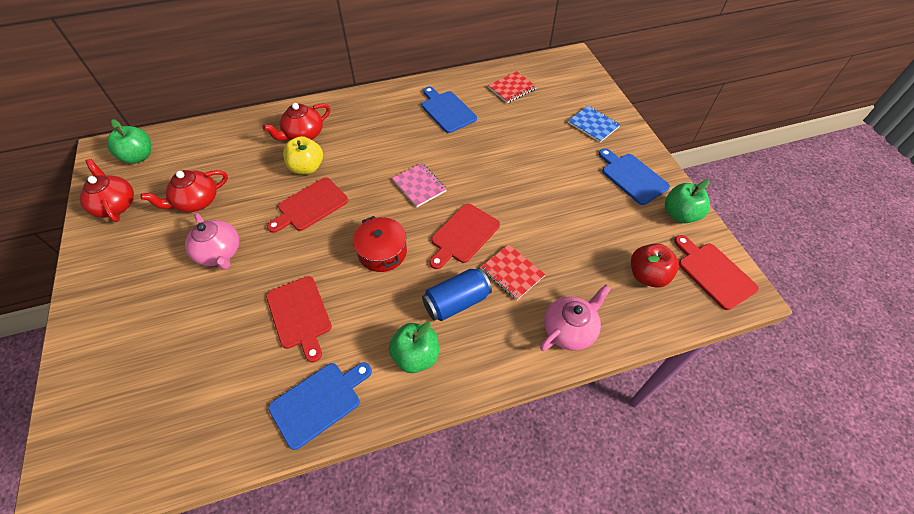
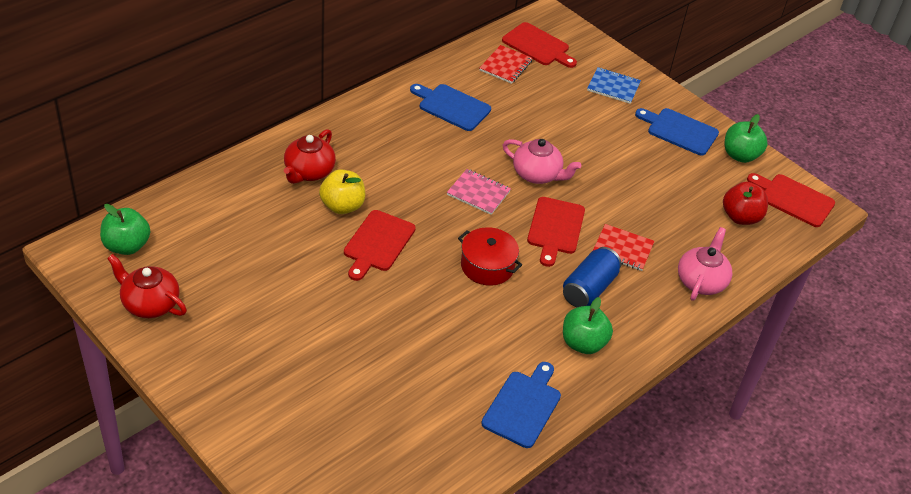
camera: 30 degrees left, 10 degrees down
(196, 201) = (245, 274): red teapot -> none
(220, 253) = (317, 315): pink teapot -> pink teapot (537, 174)
(300, 314) = (449, 344): red cutting board -> red cutting board (538, 46)

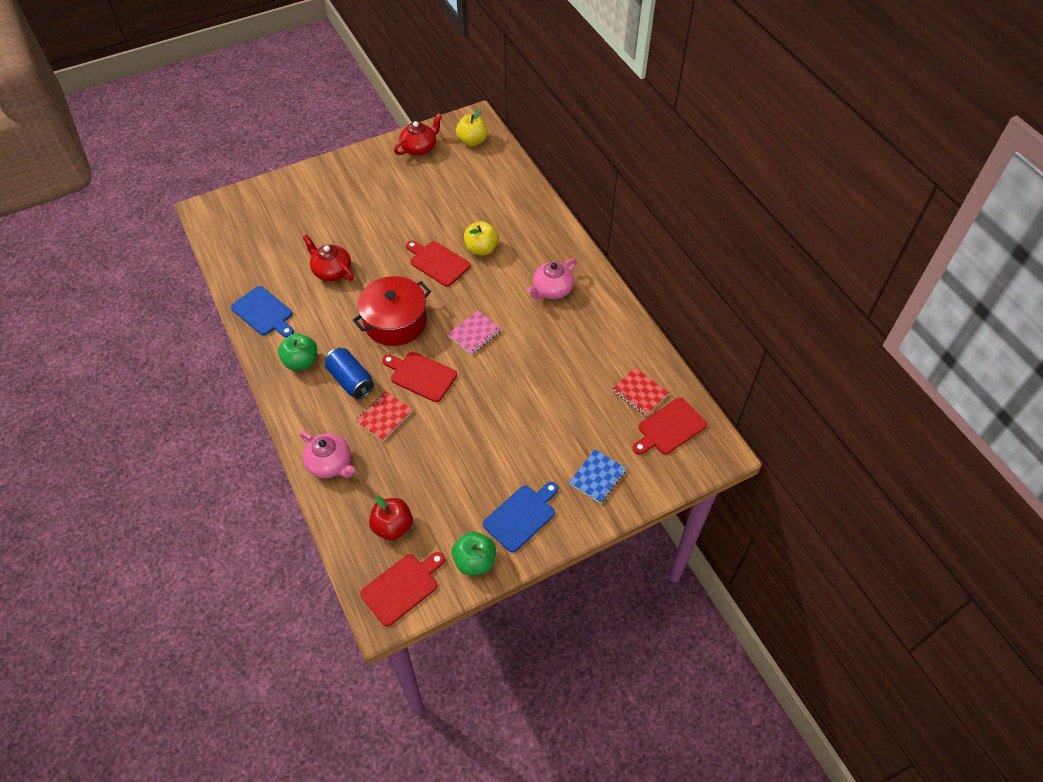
camera: 110 degrees right, 10 degrees up
(127, 246) = (472, 141): green apple -> yellow apple
(309, 172) = (522, 235): red teapot -> red teapot (331, 271)
(452, 107) = (585, 338): blue cutting board -> none
(487, 266) = (395, 322): red pot -> red pot, size x1.50
(537, 174) = (487, 379): pink teapot -> pink teapot (552, 290)

